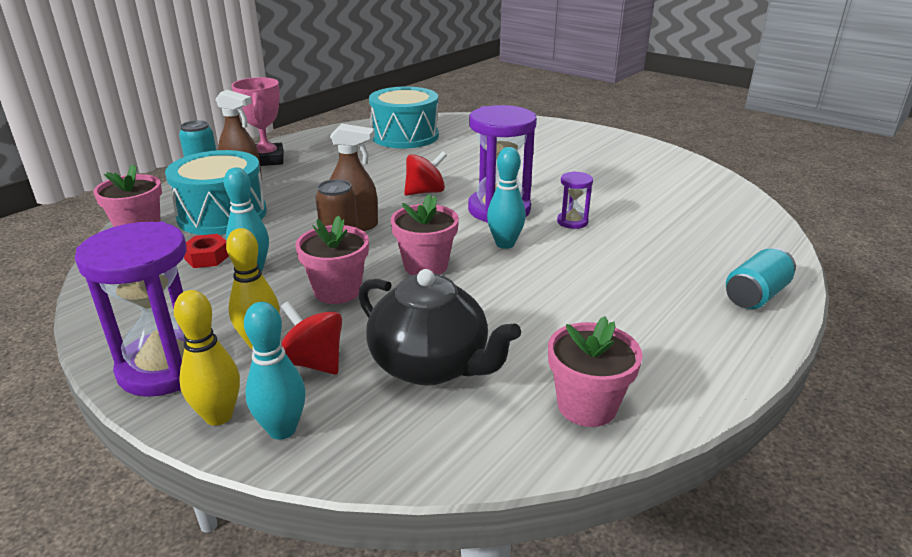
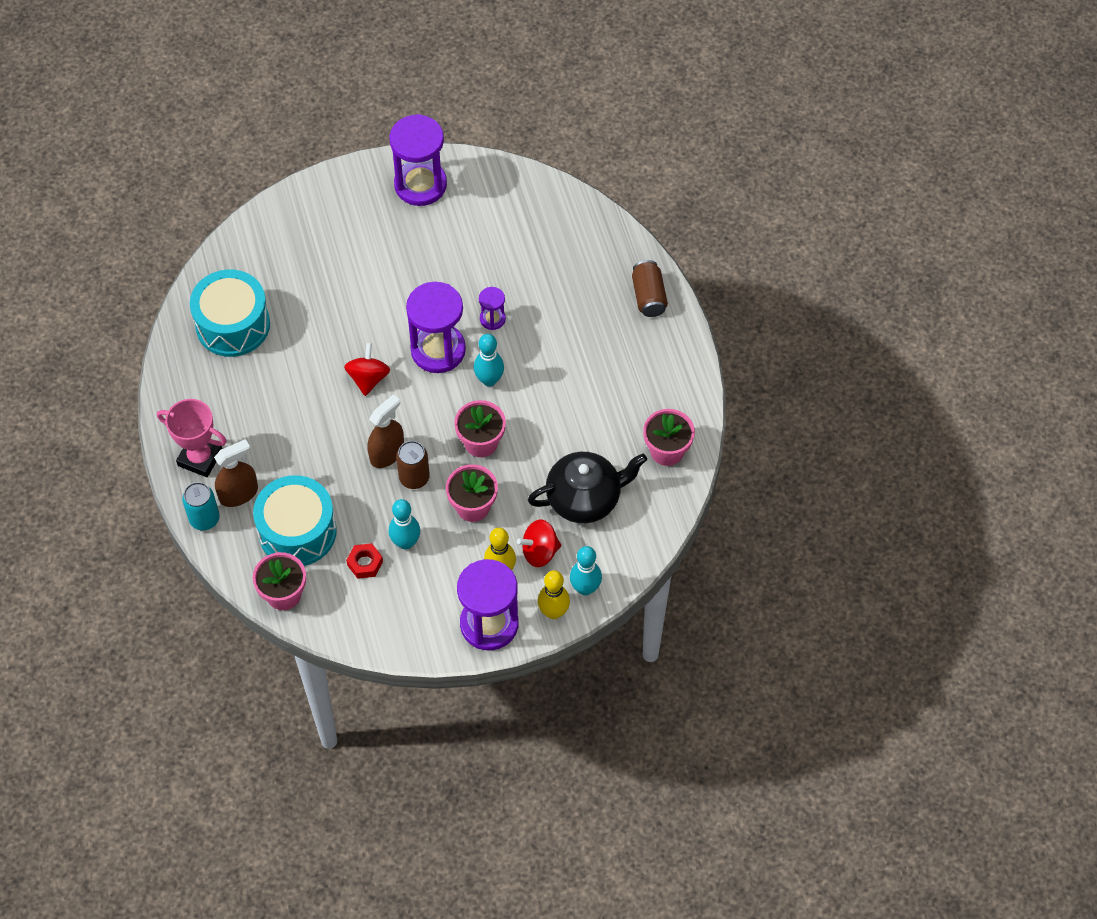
camera: 55 degrees left, 30 degrees up
(636, 153) = (420, 185): none -> purple hourglass
(755, 295) = (648, 296): turquoise can -> brown can

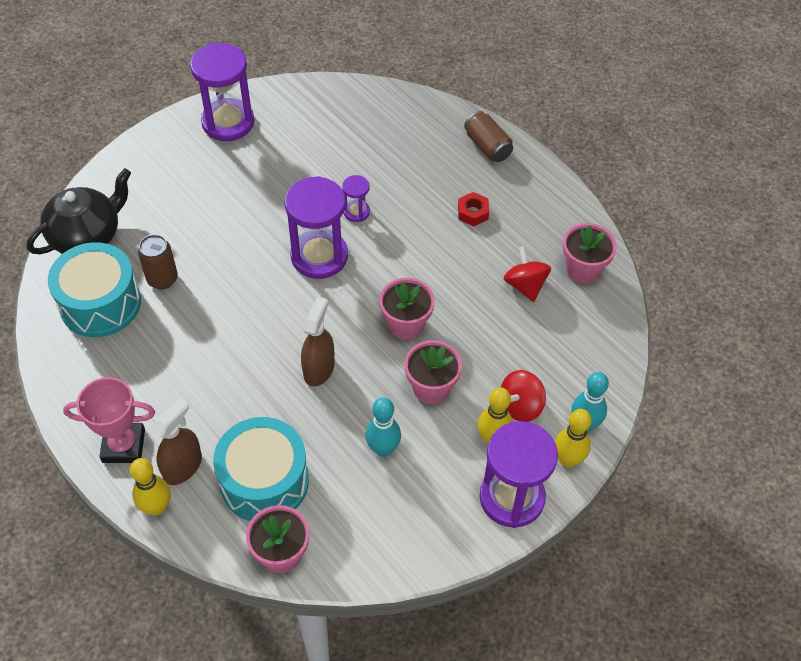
camera: 25 degrees left, 5 degrees down
(204, 519) = (156, 507): turquoise can -> yellow bowling pin
(365, 563) = (352, 486): red nut -> red nut (473, 213)
(368, 378) = (264, 305): red spinning top -> red spinning top (525, 285)
(414, 478) = (358, 382): brown can -> brown can (162, 279)
(489, 380) = (383, 266): turquoise bowling pin -> none
(585, 498) = (534, 339): black teapot -> black teapot (87, 236)

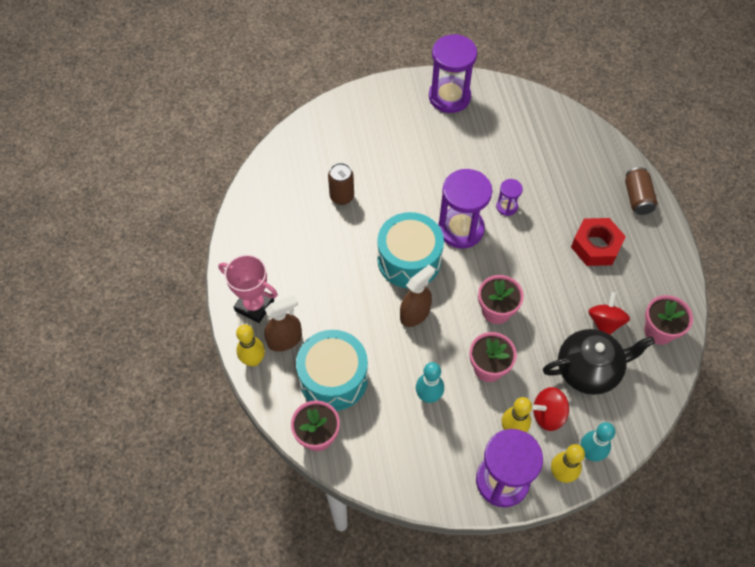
camera: 30 degrees right, 5 degrees up
(87, 236) = (307, 142): black teapot -> black teapot (588, 370)
(100, 303) = (291, 196): turquoise drum -> turquoise drum (409, 260)
(473, 213) = (595, 246): red nut -> red nut, size x1.75

